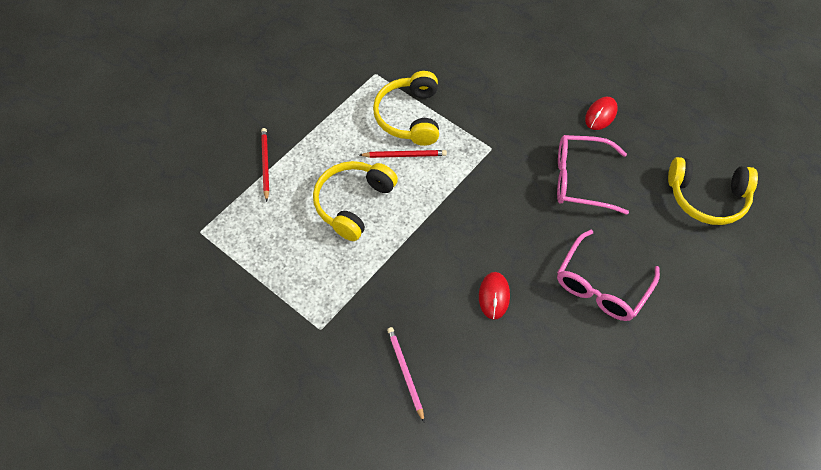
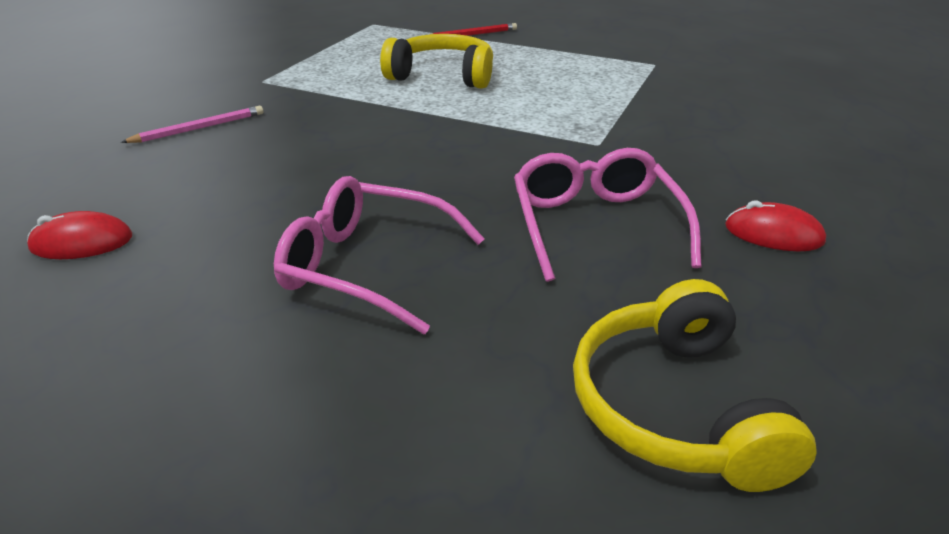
camera: 75 degrees right, 25 degrees down
(404, 155) = (537, 92): red pencil -> none
(410, 117) = (604, 88): yellow headphones -> none
(494, 296) = (324, 172): red mouse -> red mouse (82, 243)

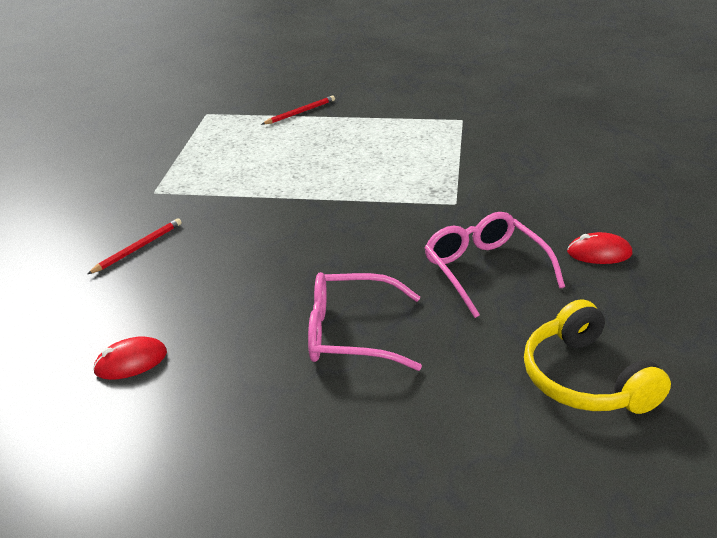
camera: 15 degrees left, 0 degrees up
(198, 128) = (138, 248): pink pencil -> red pencil
(442, 76) = (302, 160): yellow headphones -> none

